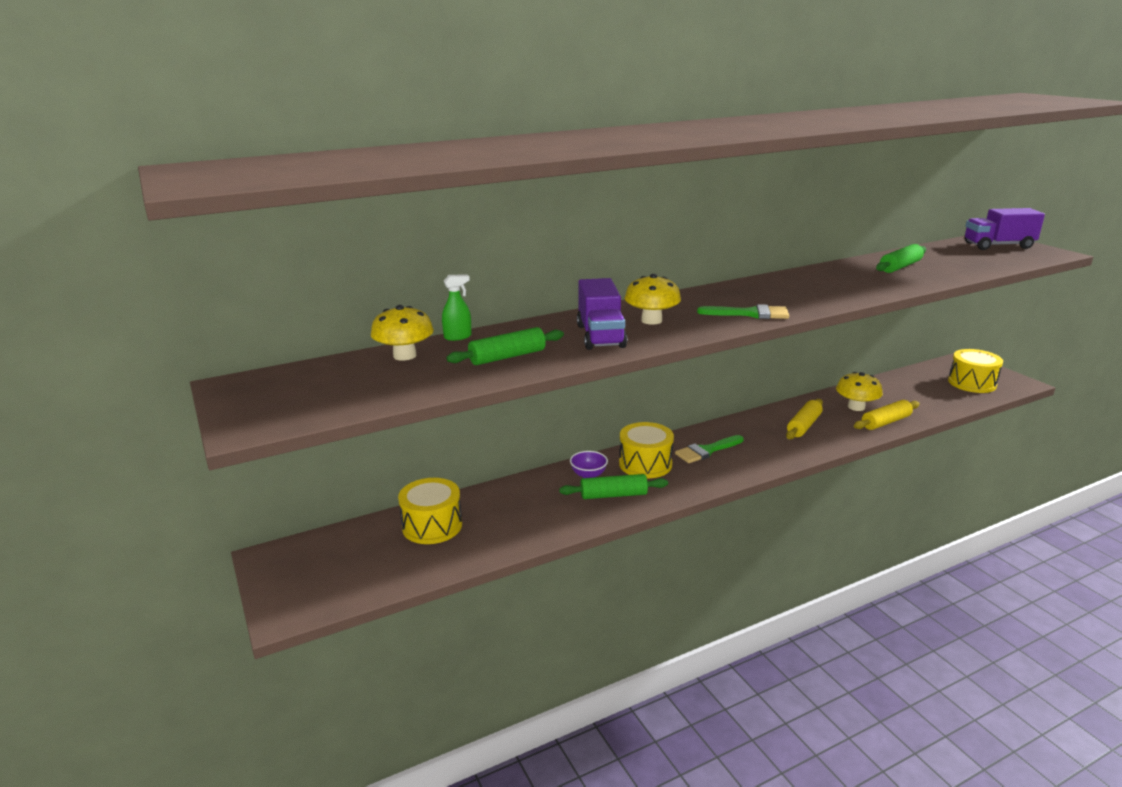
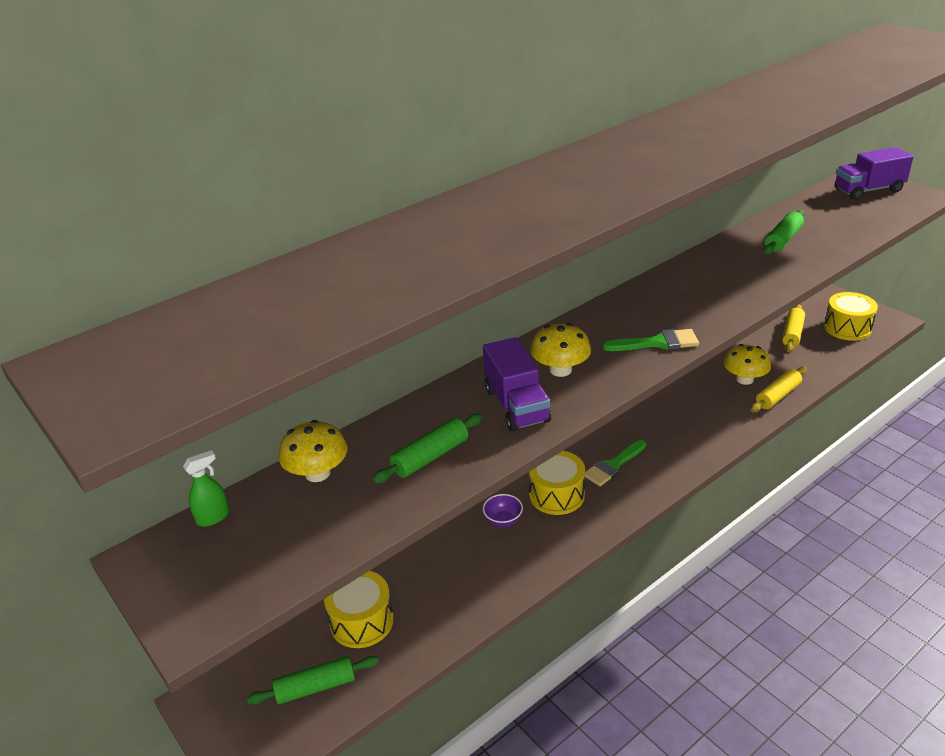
camera: 10 degrees left, 10 degrees up
(458, 337) = (363, 431): green spray bottle -> green spray bottle (213, 517)
(613, 495) = (536, 543): green rolling pin -> green rolling pin (315, 687)
(804, 426) = (700, 414): yellow rolling pin -> yellow rolling pin (792, 334)

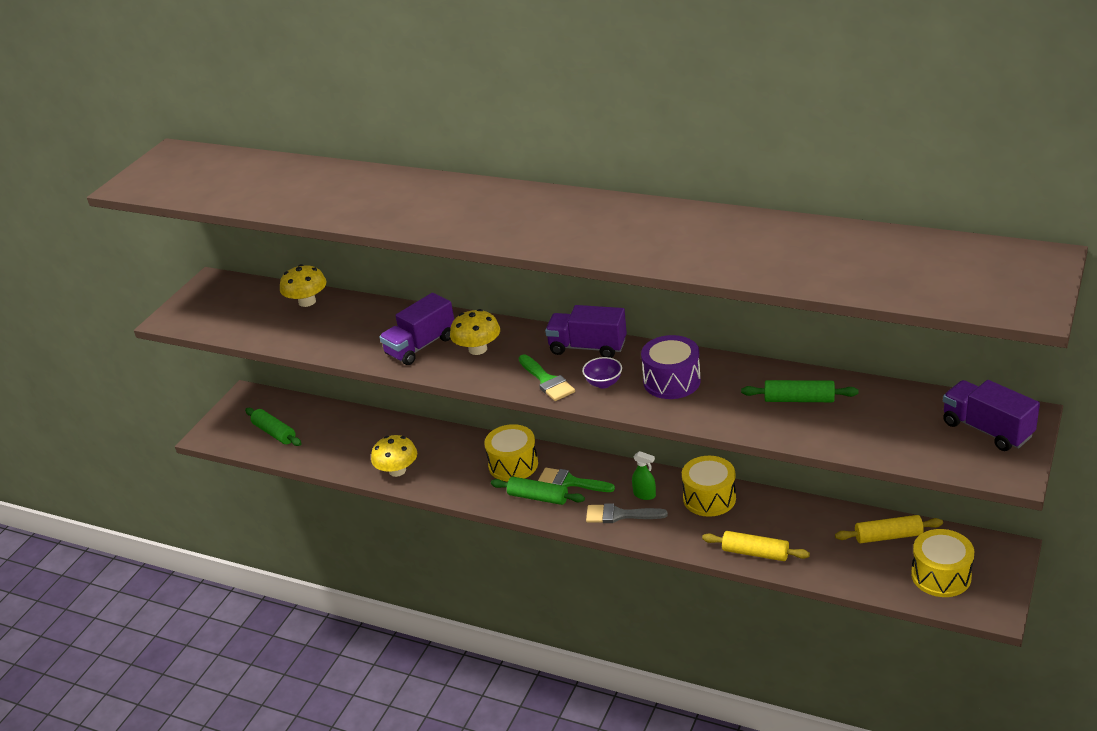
camera: 65 degrees right, 0 degrees up
(213, 517) = (252, 286): green spray bottle -> green spray bottle (644, 495)
(362, 621) = (334, 427): yellow drum -> yellow drum (709, 498)
(430, 457) = (344, 334): green rolling pin -> green rolling pin (538, 497)
(503, 521) = (466, 449): purple bowl -> purple bowl (603, 383)
(619, 309) = (587, 347): none -> purple truck
(682, 450) = (619, 515): none -> grey brush
(712, 283) = (671, 381): none -> purple drum
(744, 379) = (767, 523): yellow mushroom -> yellow mushroom (397, 470)

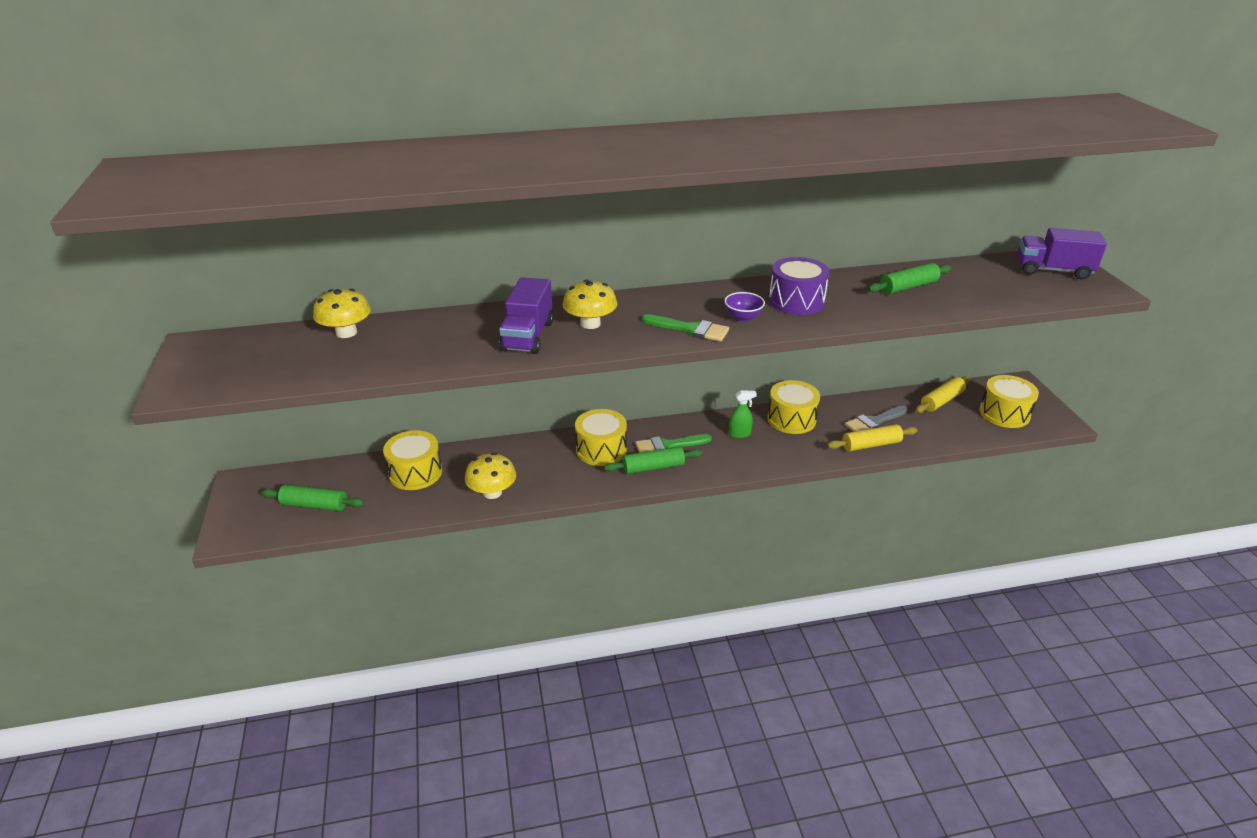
camera: 40 degrees left, 0 degrees up
(360, 432) = (415, 473): none -> yellow drum
(587, 347) = (691, 297): purple truck -> none
(619, 515) = (737, 456): grey brush -> grey brush (874, 422)

